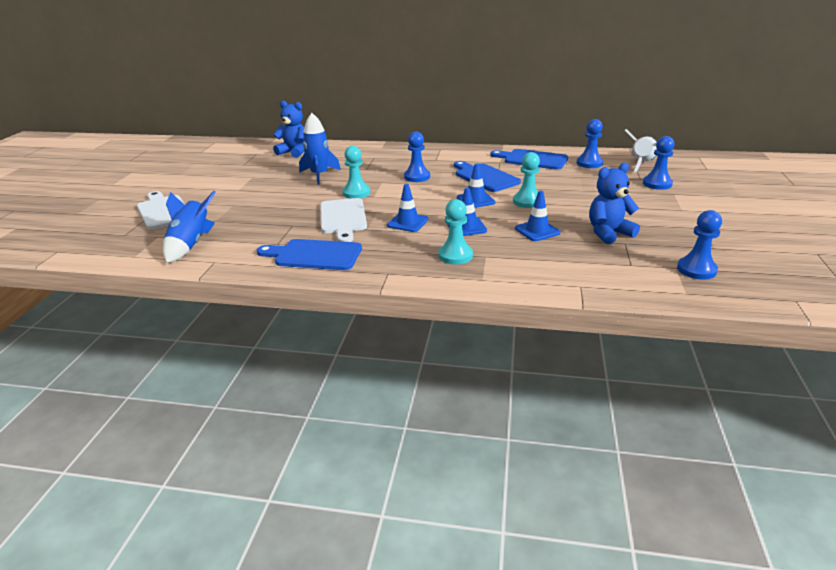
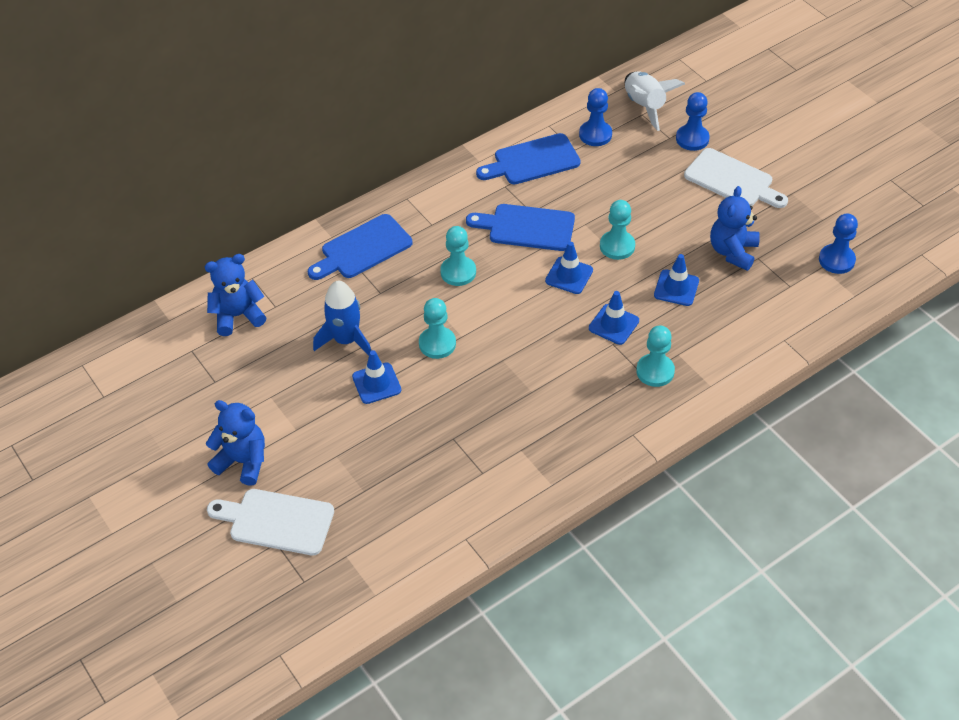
camera: 45 degrees left, 20 degrees up
(191, 245) = (403, 538): blue rocket -> none
(197, 188) = (243, 461): none -> blue teddy bear
(314, 255) = (540, 460): blue cutting board -> blue cutting board (363, 249)
(343, 218) = (486, 392): white cutting board -> white cutting board (732, 180)
(407, 222) = (555, 355): blue traffic cone -> blue traffic cone (376, 383)
(417, 177) = (458, 272): blue pawn -> turquoise pawn

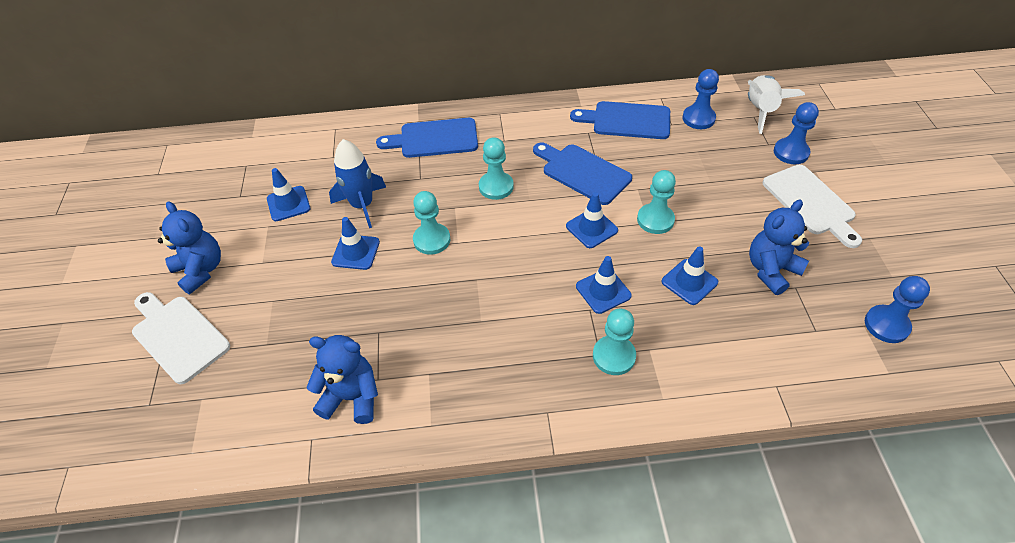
camera: 30 degrees right, 0 degrees up
(238, 316) = (300, 153): blue teddy bear -> blue teddy bear (352, 397)
(272, 368) = (288, 204): none -> blue traffic cone

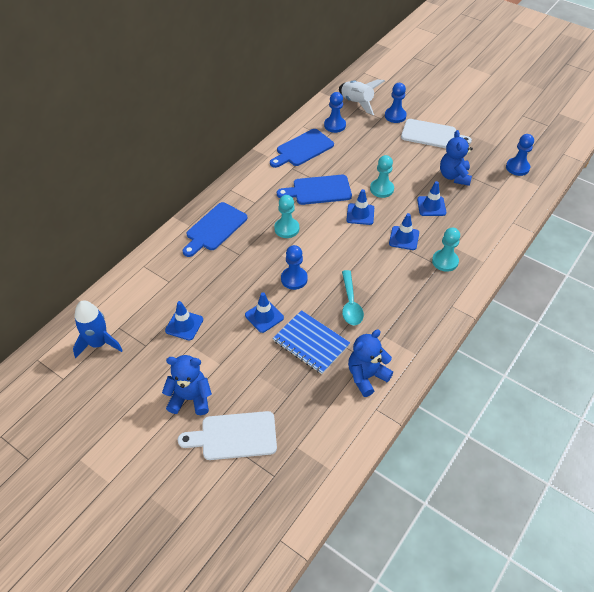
camera: 50 degrees left, 0 degrees up
(355, 314) = (311, 343): none -> blue notebook
(362, 205) = (229, 292): blue rocket -> blue rocket (98, 343)
(432, 240) = (294, 279): turquoise pawn -> blue pawn
(446, 310) = (350, 303): none -> turquoise spoon

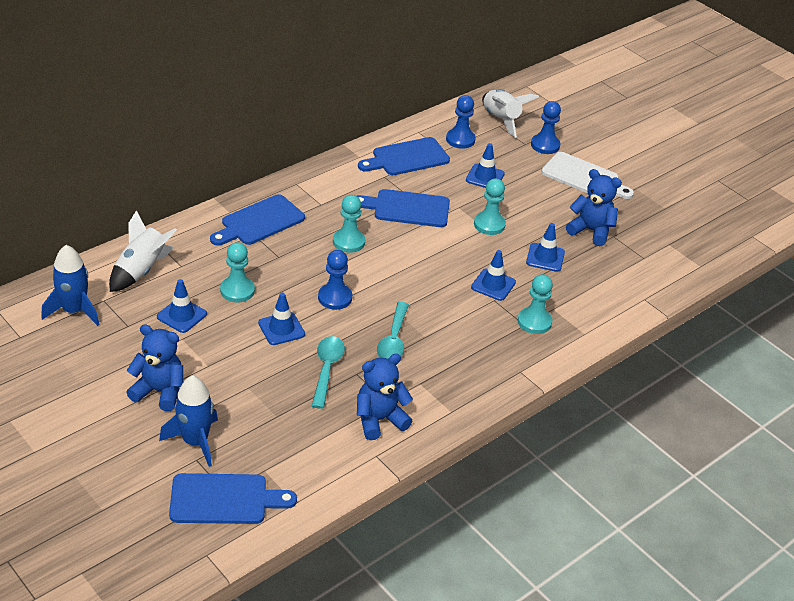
camera: 10 degrees right, 10 degrees down
(139, 294) = (141, 271): none -> white rocket
(219, 292) = (237, 290): none -> turquoise pawn
(234, 436) = (195, 441): white cutting board -> blue rocket
(275, 483) = (224, 499): none -> blue cutting board
(311, 343) = (327, 369): blue notebook -> turquoise spoon
(360, 214) = (449, 246): blue traffic cone -> blue traffic cone (485, 177)
(454, 176) = (591, 231): blue teddy bear -> blue teddy bear turned 105 degrees clockwise
(517, 167) = (681, 239): blue pawn -> none

